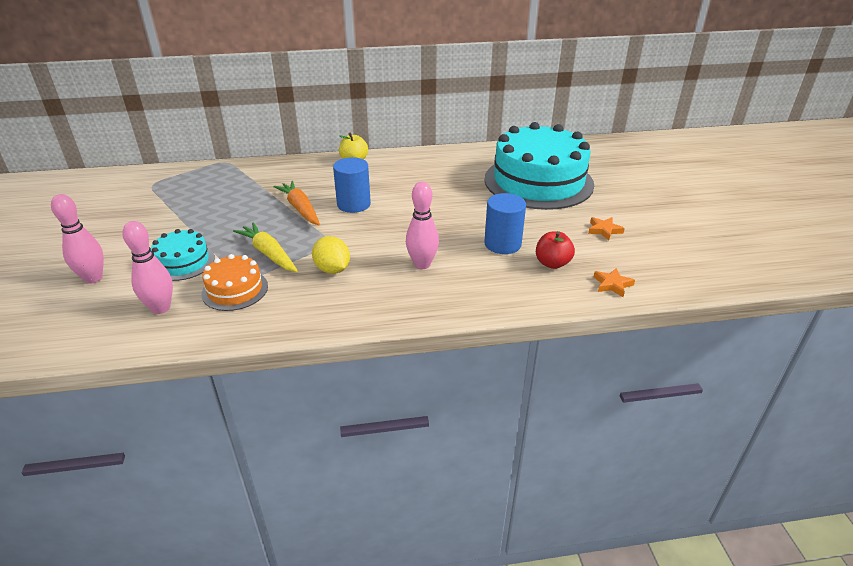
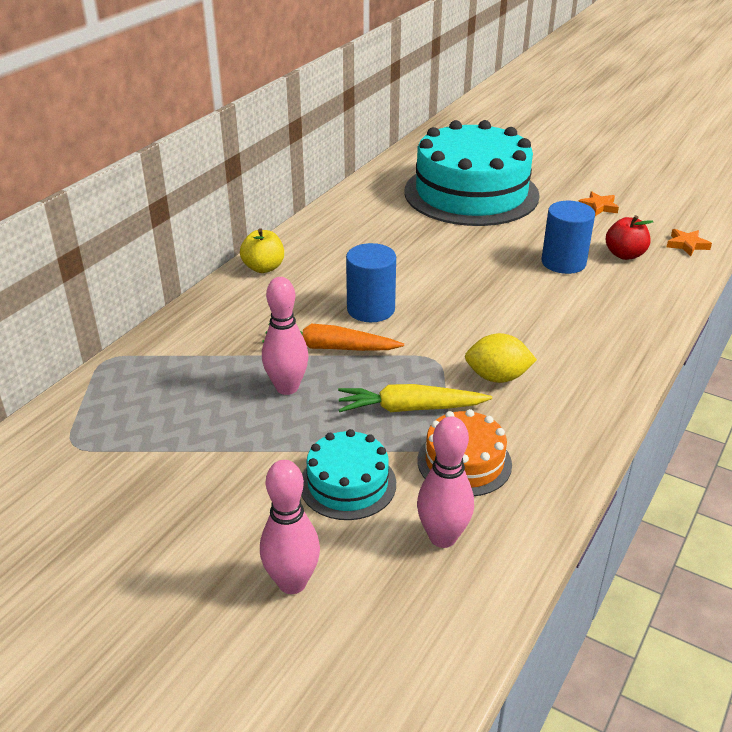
camera: 50 degrees left, 0 degrees up
(422, 264) = (550, 320): pink bowling pin -> pink bowling pin (287, 387)

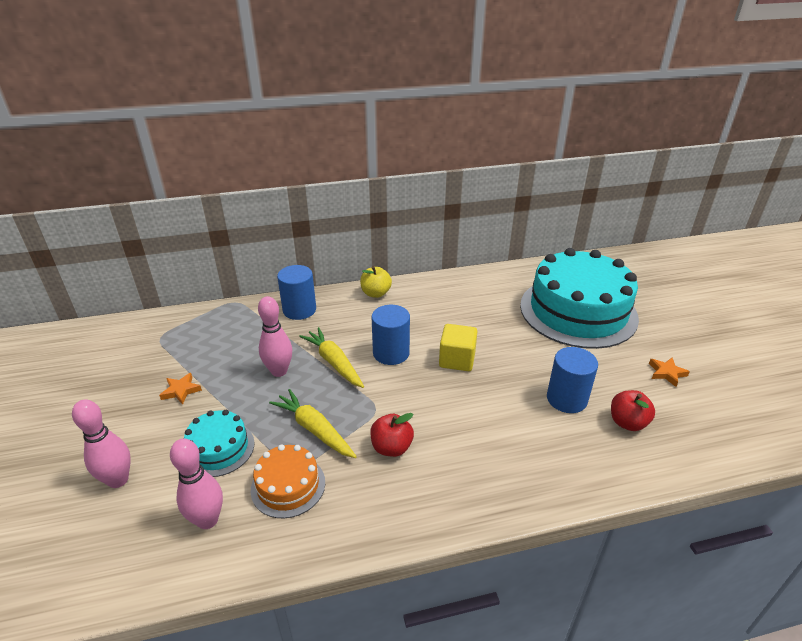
camera: 45 degrees right, 0 degrees up
(205, 325) = (299, 310): none -> blue cylinder
(330, 348) = (334, 362): orange carrot -> yellow carrot
(437, 282) = (457, 360): none -> yellow cube
(497, 377) = (391, 447): yellow lemon -> red apple
(687, 245) = (700, 448): orange star -> orange star (181, 391)

